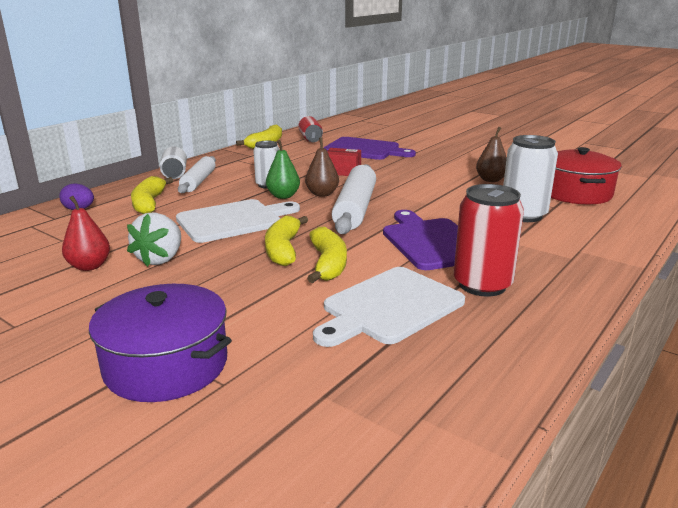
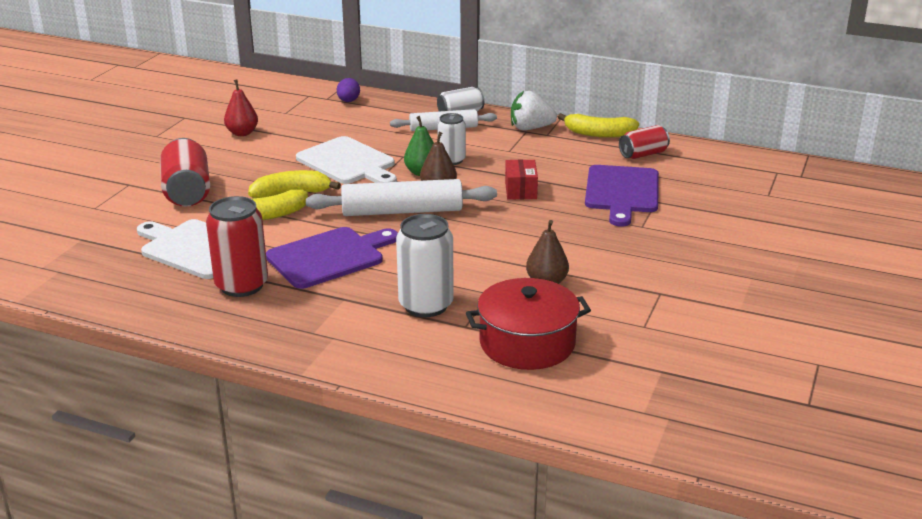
camera: 75 degrees right, 5 degrees up
(149, 203) = (374, 122): yellow banana -> none
(160, 259) = (260, 152): white strawberry -> white strawberry (530, 128)
(166, 365) = (114, 187): purple pot -> none
(230, 307) = (187, 192): none -> red can

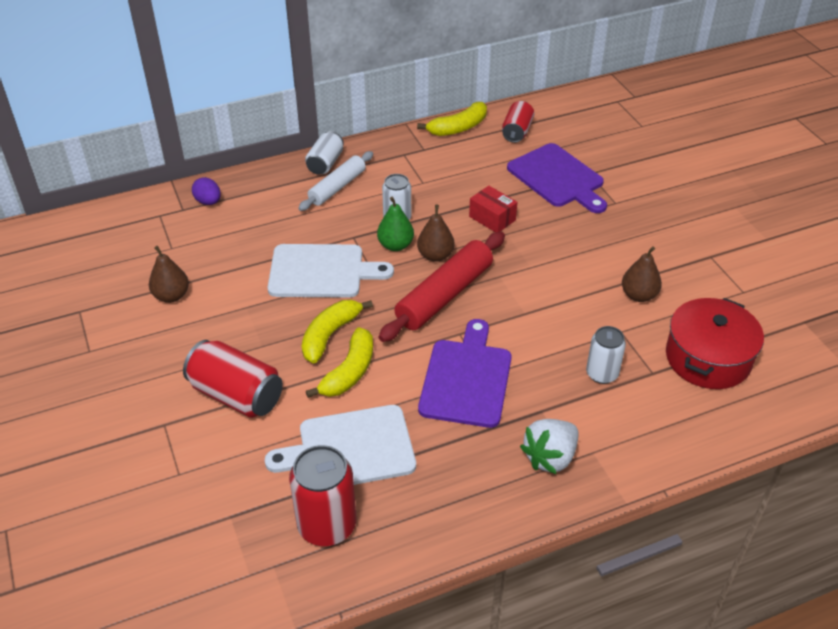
camera: 45 degrees left, 15 degrees up
(242, 133) = (171, 296): red pear -> brown pear
(242, 285) = (450, 457): red can -> red can (327, 525)
(402, 211) = (444, 295): white rolling pin -> red rolling pin
(426, 305) = (602, 374): white can -> white can, size x0.63
(530, 128) = (403, 149): white strawberry -> white strawberry (550, 457)

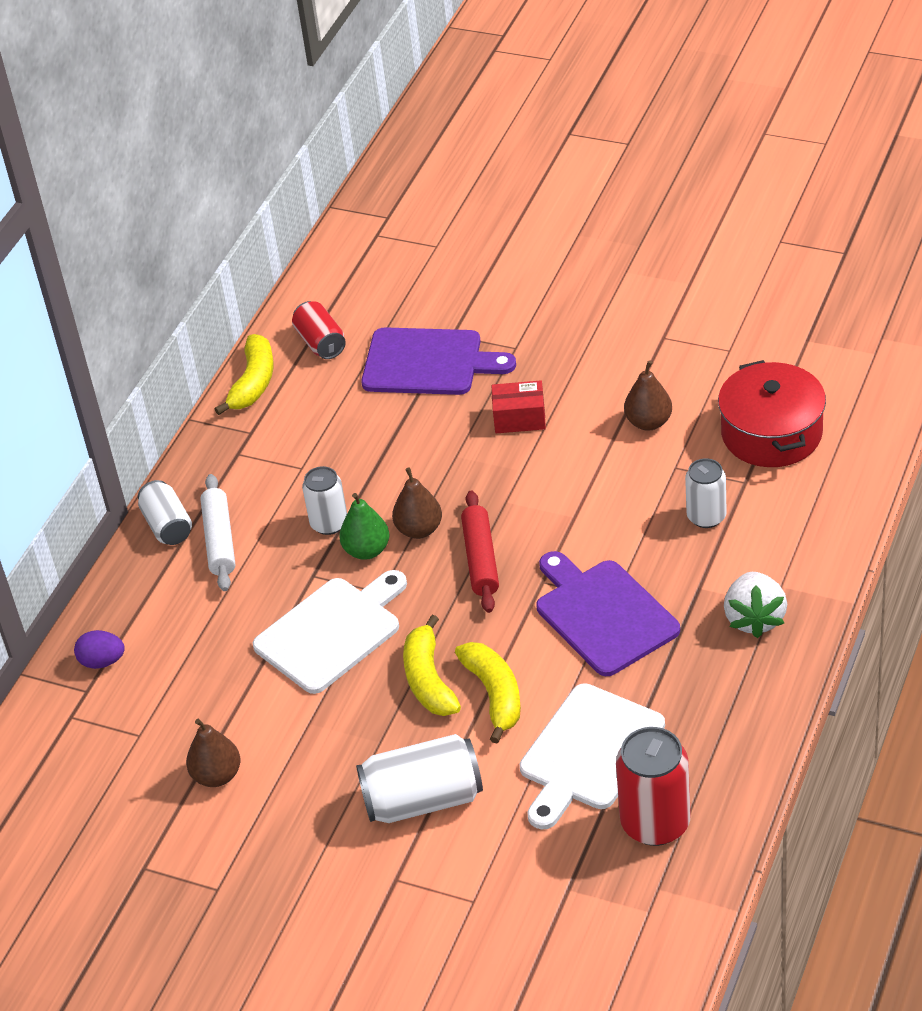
camera: 40 degrees left, 0 degrees up
(236, 395) = (423, 800): red can -> white can
(444, 295) = (481, 559): red rolling pin -> red rolling pin, size x0.65
(492, 218) = (422, 452): red box -> red box (519, 418)

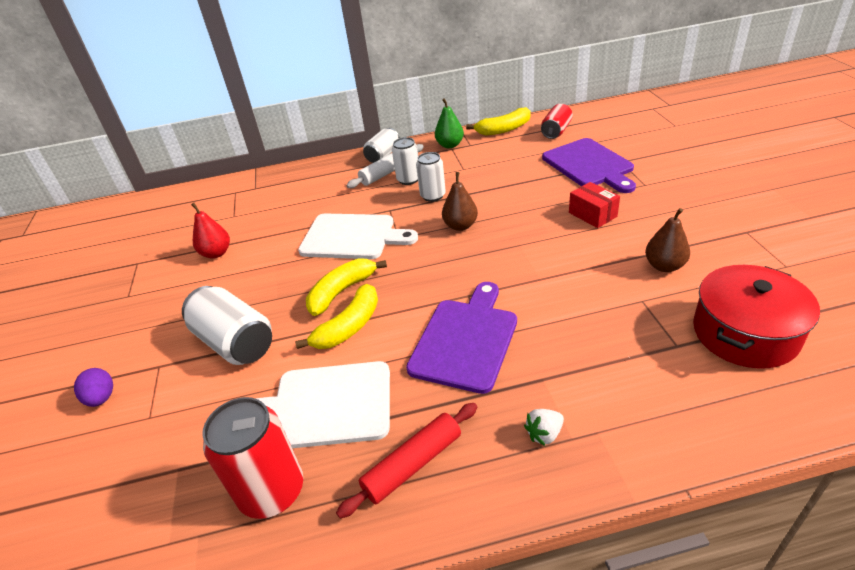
camera: 55 degrees right, 5 degrees down
(102, 661) = (277, 183): purple egg -> purple egg (102, 398)
(217, 775) = (216, 253): brown pear -> red pear
(366, 550) = (425, 217): green pear -> green pear (450, 145)
(481, 559) = (461, 260): red rolling pin -> red rolling pin (413, 464)
(706, 516) = (616, 343): white can -> white can (408, 179)
(754, 618) = (544, 434): white strawberry -> white strawberry, size x0.55

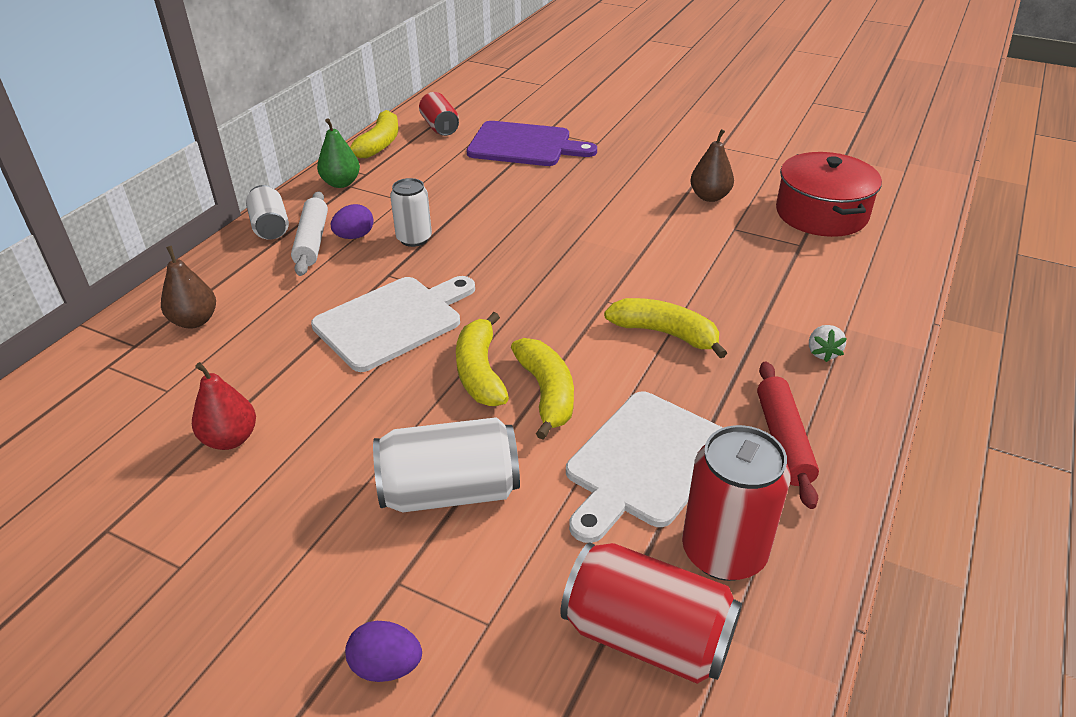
camera: 55 degrees left, 0 degrees up
(176, 491) = (647, 636): none -> red can
(408, 179) = (354, 236): white can -> purple egg
(460, 226) = (495, 250): brown pear -> brown pear (194, 321)
(465, 340) = (665, 333): purple cutting board -> yellow banana
(592, 214) = (596, 185): red box -> none

